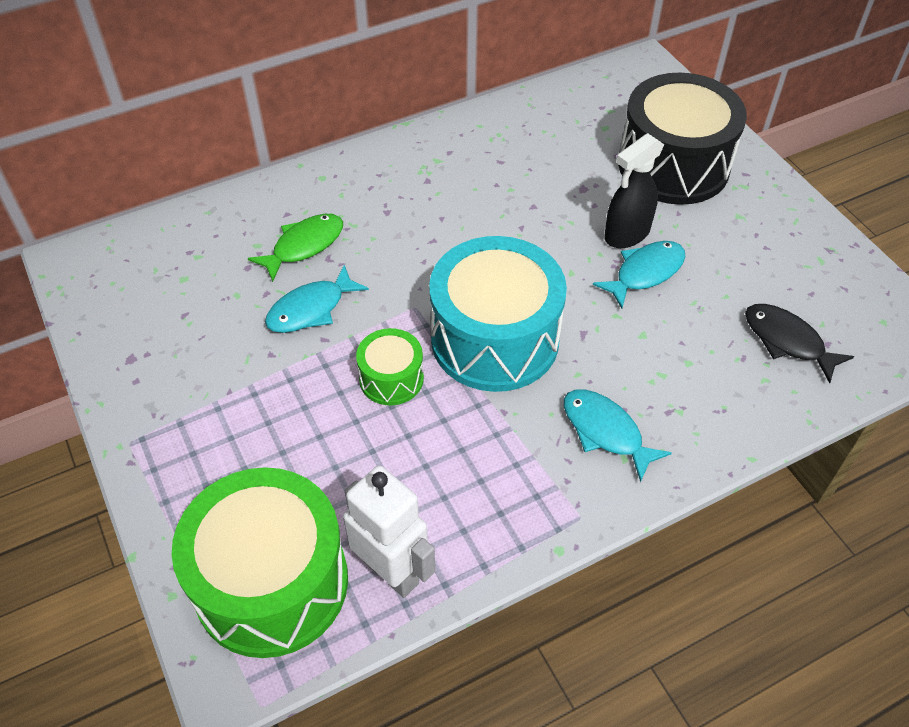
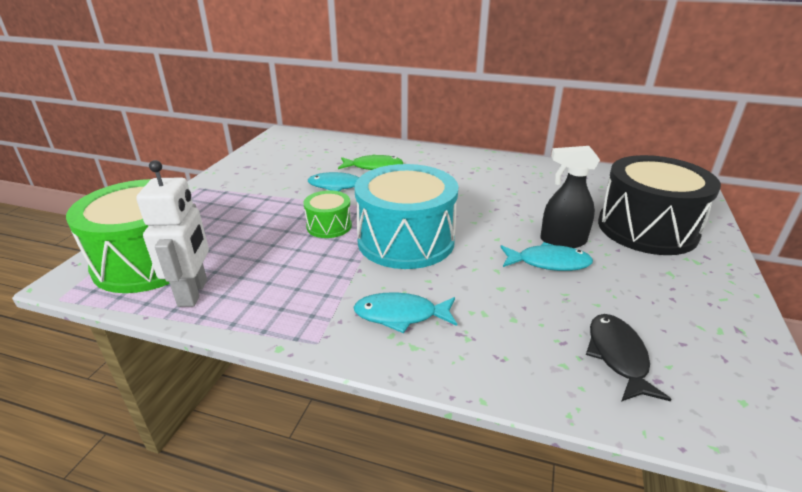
camera: 45 degrees right, 20 degrees down
(605, 432) = (401, 315): turquoise fish -> turquoise fish turned 90 degrees counterclockwise

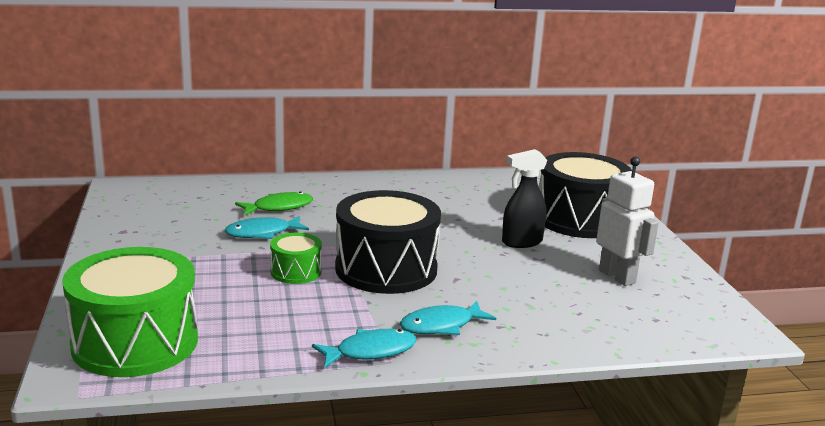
camera: 30 degrees left, 10 degrees down
(193, 293) = (226, 356): white robot -> white robot (617, 276)
(406, 240) = (386, 269): turquoise drum -> black drum
(548, 263) = (524, 261): turquoise fish -> turquoise fish (370, 351)
(618, 356) = (621, 312): black fish -> none

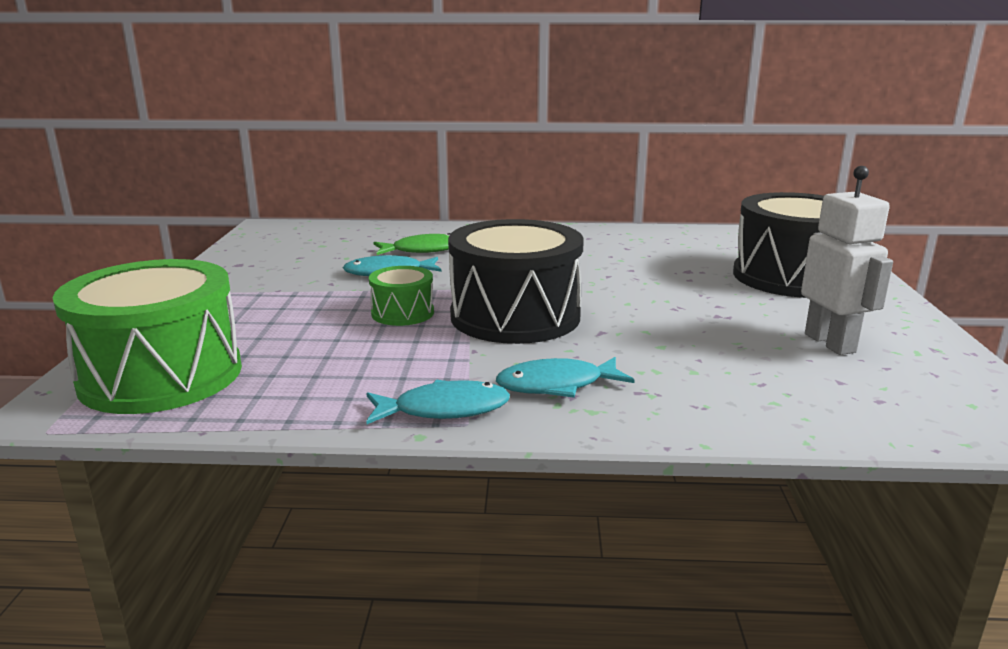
camera: 15 degrees right, 0 degrees up
(521, 242) = (705, 297): black spray bottle -> none

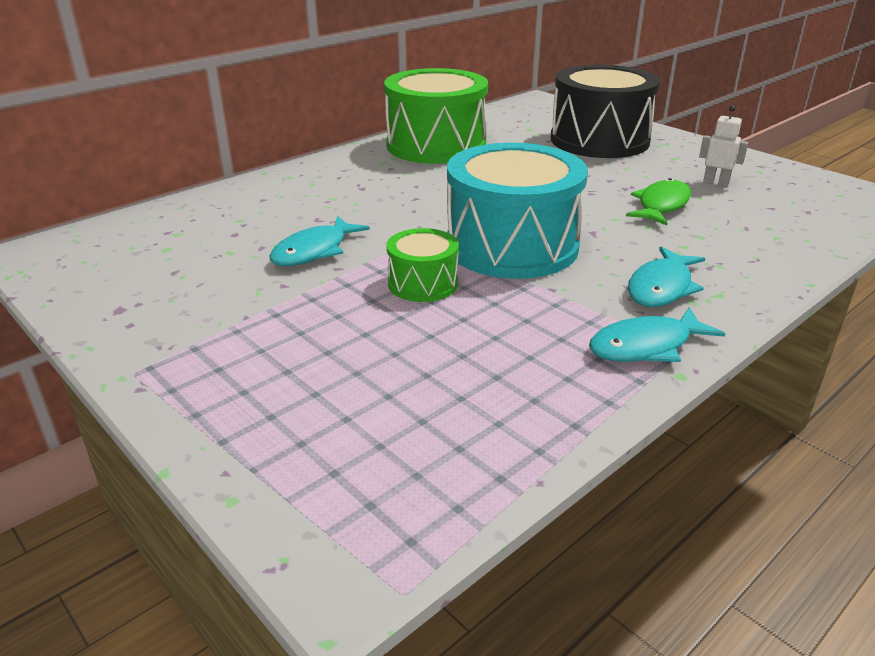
camera: 45 degrees left, 10 degrees up
(161, 375) = (363, 462): green drum -> green drum (436, 145)
(422, 250) = (289, 215): green fish -> green fish (661, 205)
(444, 409) = (646, 346): turquoise fish -> turquoise fish turned 150 degrees counterclockwise
(515, 316) = (512, 246): black drum -> turquoise drum
(830, 343) = (716, 183): white robot -> white robot, size x0.55

